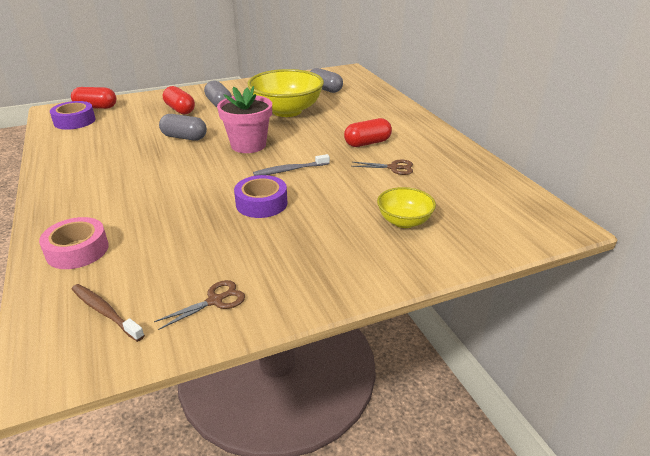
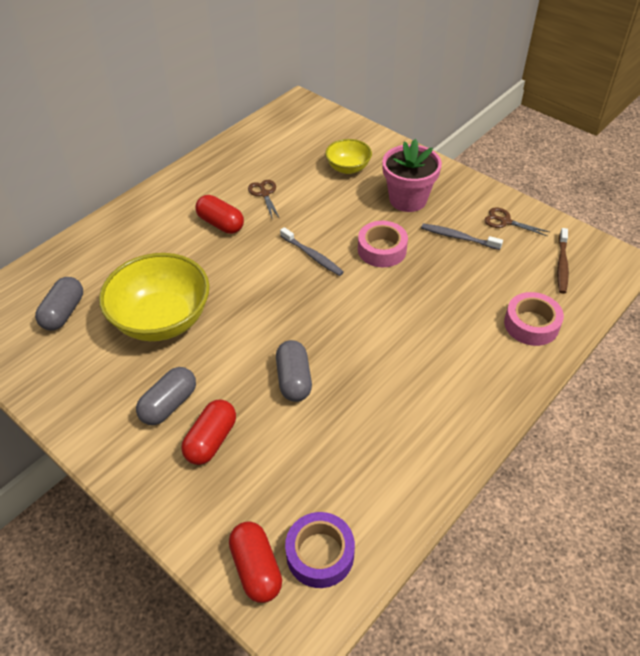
camera: 115 degrees left, 15 degrees up
(229, 254) = (458, 237): none -> grey toothbrush
(248, 145) = (279, 310): pink flower pot -> pink flower pot (408, 199)
(261, 203) = (382, 250): purple tape -> pink tape

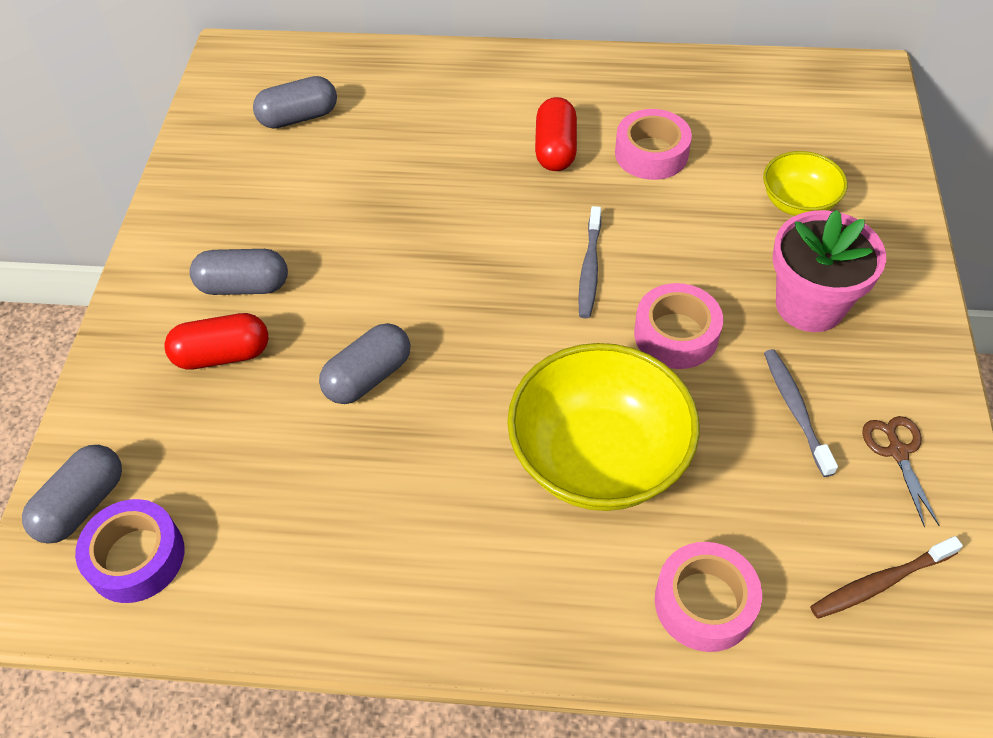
camera: 55 degrees right, 5 degrees up
(162, 319) = (357, 200): yellow bowl -> yellow bowl (598, 458)
(256, 568) = (82, 505): red capsule -> grey capsule
(264, 194) = (651, 153): brown scissors -> pink tape

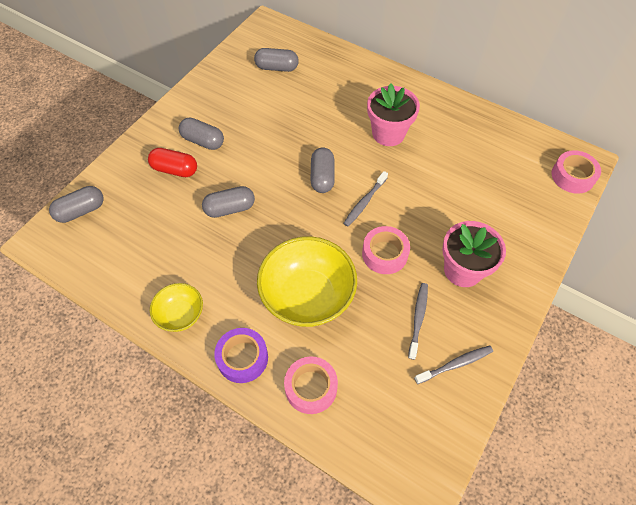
camera: 25 degrees right, 5 degrees up
(136, 557) = (88, 244): purple tape -> purple tape (242, 358)
(494, 259) = (322, 177): none -> grey capsule
(555, 149) = (388, 133): red capsule -> pink flower pot
(651, 153) = (435, 156): pink tape -> pink tape (572, 176)
(798, 203) = (494, 214): yellow bowl -> yellow bowl (180, 315)
(880, 583) = (400, 422): brown toothbrush -> none
(897, 451) = (455, 364): brown scissors -> grey toothbrush

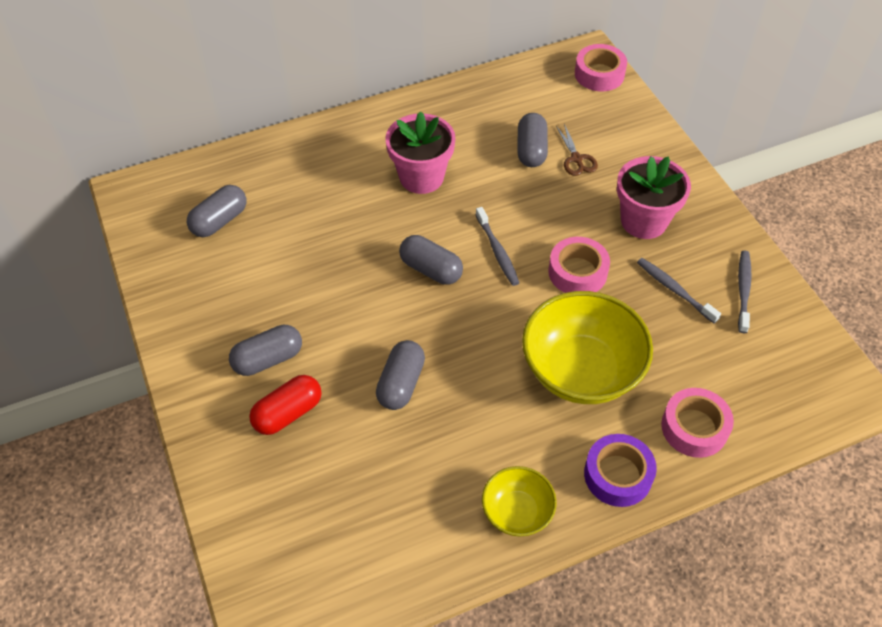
camera: 55 degrees left, 5 degrees down
(81, 211) = (262, 559): grey capsule -> grey capsule (531, 150)
(481, 203) = (576, 159): none -> brown scissors

